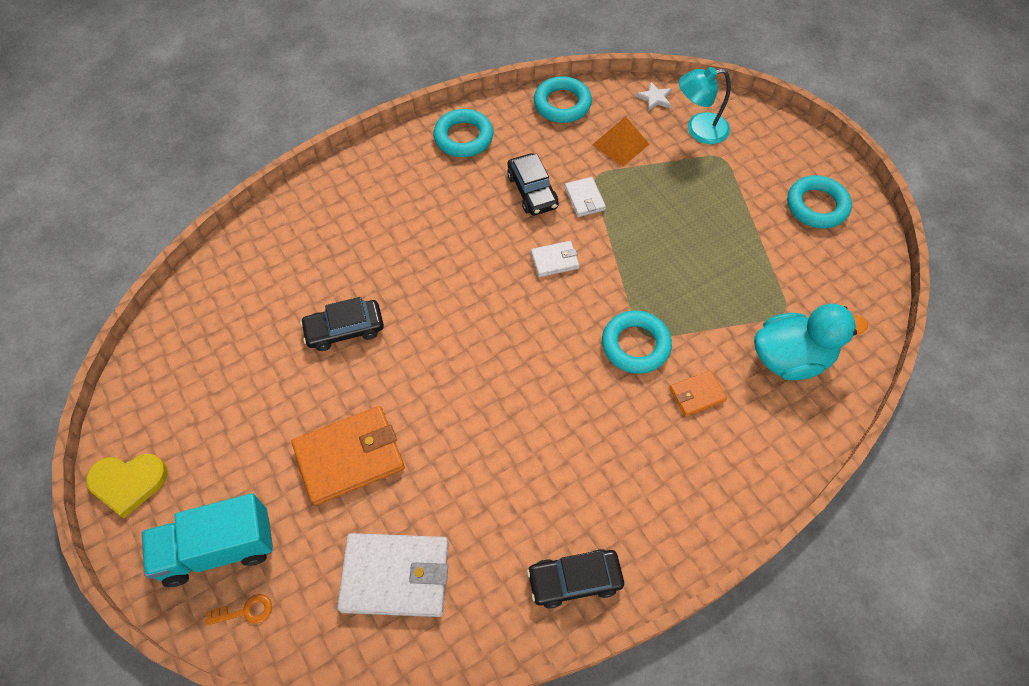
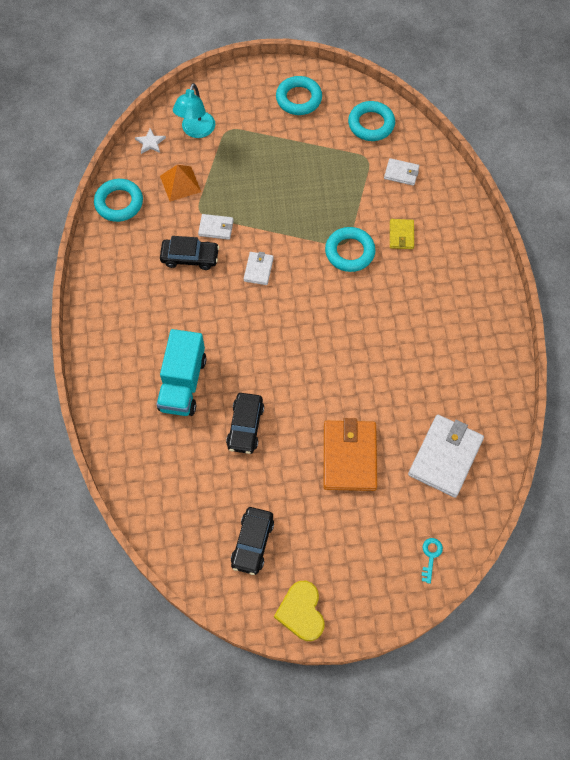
camera: 65 degrees left, 5 degrees up
(128, 483) = (301, 612): yellow heart -> yellow heart turned 150 degrees clockwise
(218, 549) = (379, 562): turquoise truck -> turquoise truck (183, 383)
(246, 611) = (430, 556): orange key -> turquoise key
(463, 137) = (111, 281): turquoise ring -> turquoise ring (371, 124)
(574, 580) = (490, 357): black car -> black car (252, 543)
(697, 394) = (401, 235): orange wallet -> yellow wallet
(790, 358) = (401, 173): turquoise duck -> white wallet

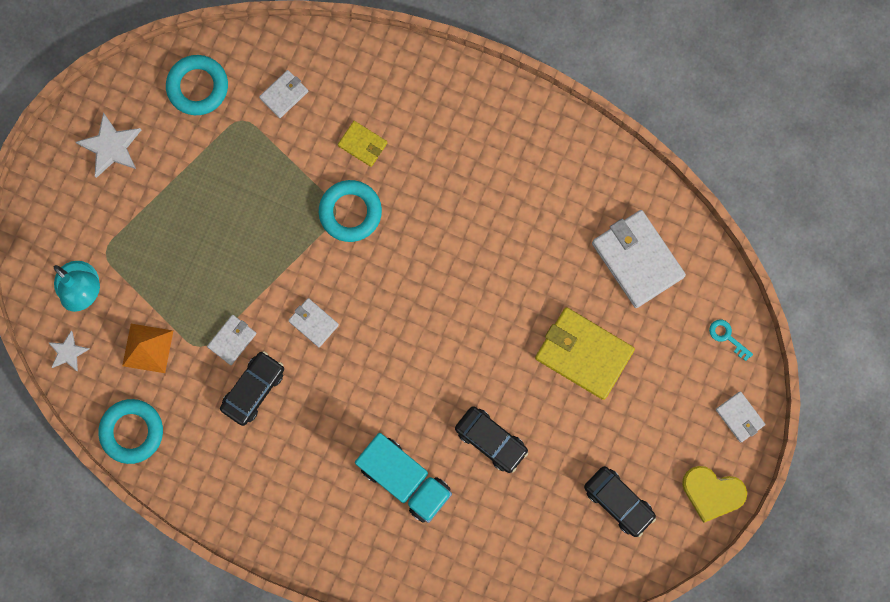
camera: 60 degrees left, 15 degrees up
(299, 99) = (111, 147): turquoise ring -> white star
(349, 457) = (584, 354): orange wallet -> yellow wallet
(374, 601) = (739, 417): none -> white wallet

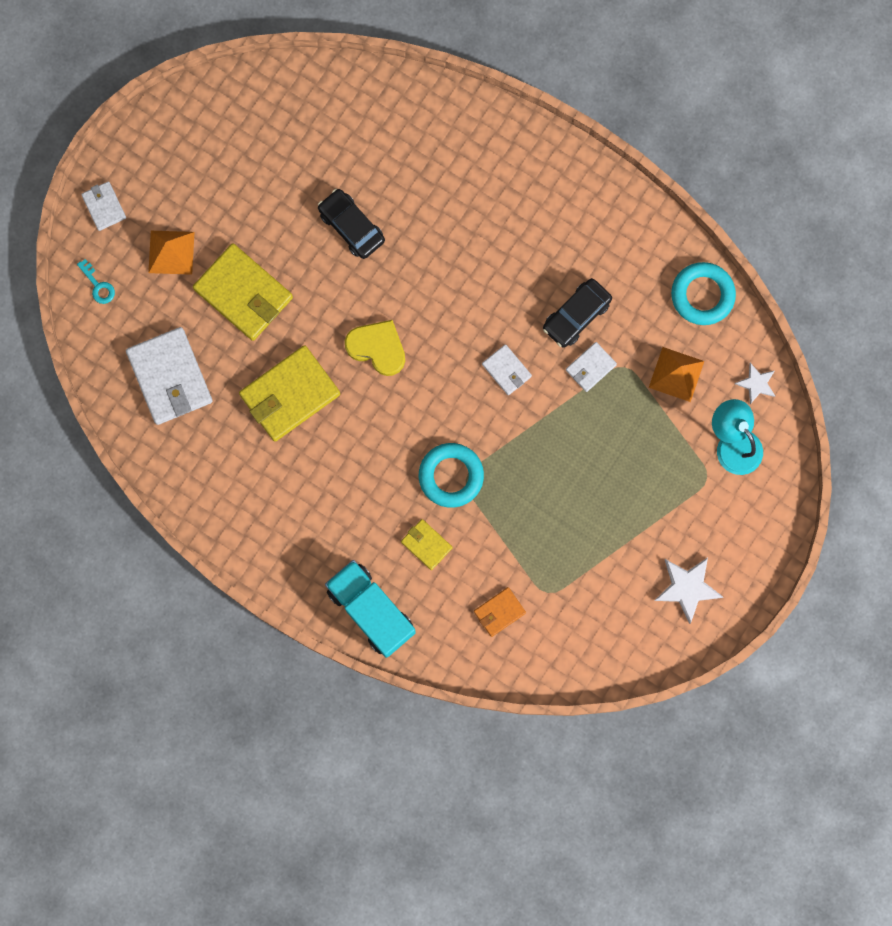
camera: 170 degrees left, 0 degrees up
(198, 87) = (588, 636): turquoise ring -> none
(284, 95) = (499, 612): white wallet -> orange wallet
(404, 479) = (442, 204): turquoise truck -> turquoise truck (371, 610)
(518, 263) = (290, 394): none -> yellow wallet
(618, 502) = (239, 148): black car -> none
(663, 382) = (171, 252): none -> orange pyramid
(712, 492) = (147, 141): yellow heart -> yellow heart (377, 348)

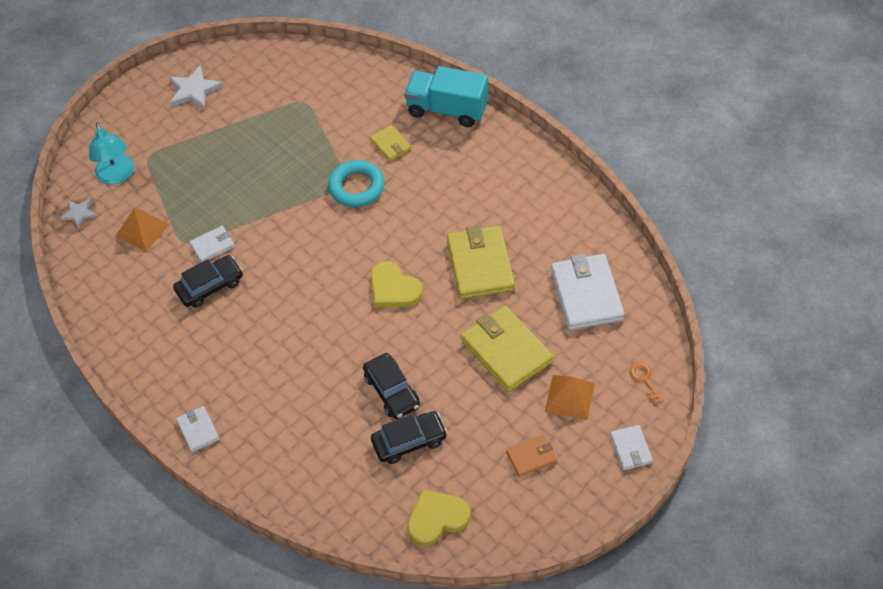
camera: 165 degrees left, 25 degrees down
(98, 285) = (644, 380): turquoise key -> orange key
(278, 102) = (437, 518): none -> yellow heart
(290, 394) = (480, 265): yellow wallet -> yellow wallet turned 75 degrees counterclockwise
(322, 175) = (409, 441): none -> black car
(371, 610) = (447, 109): turquoise truck -> turquoise truck turned 135 degrees clockwise
(499, 612) = (345, 95): orange wallet -> orange wallet (531, 457)
(506, 370) = (285, 254): white wallet -> white wallet (198, 430)
(702, 295) = (95, 284): turquoise ring -> none

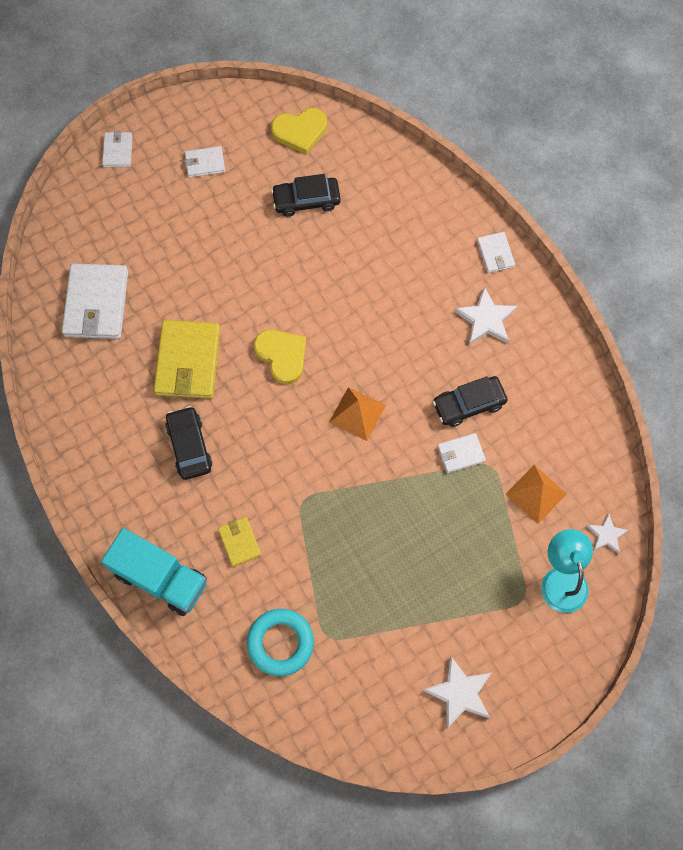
camera: 170 degrees left, 15 degrees up
(201, 364) = (486, 319): none -> white star
(356, 187) = (291, 492): turquoise ring -> turquoise ring (280, 643)
(392, 391) = (310, 250): black car -> black car (189, 446)
(506, 351) = (193, 264): yellow wallet -> none
(531, 457) = (205, 163): orange wallet -> white wallet
(569, 397) = (152, 207): orange pyramid -> orange pyramid (357, 413)
(644, 380) = (79, 208): orange key -> none

